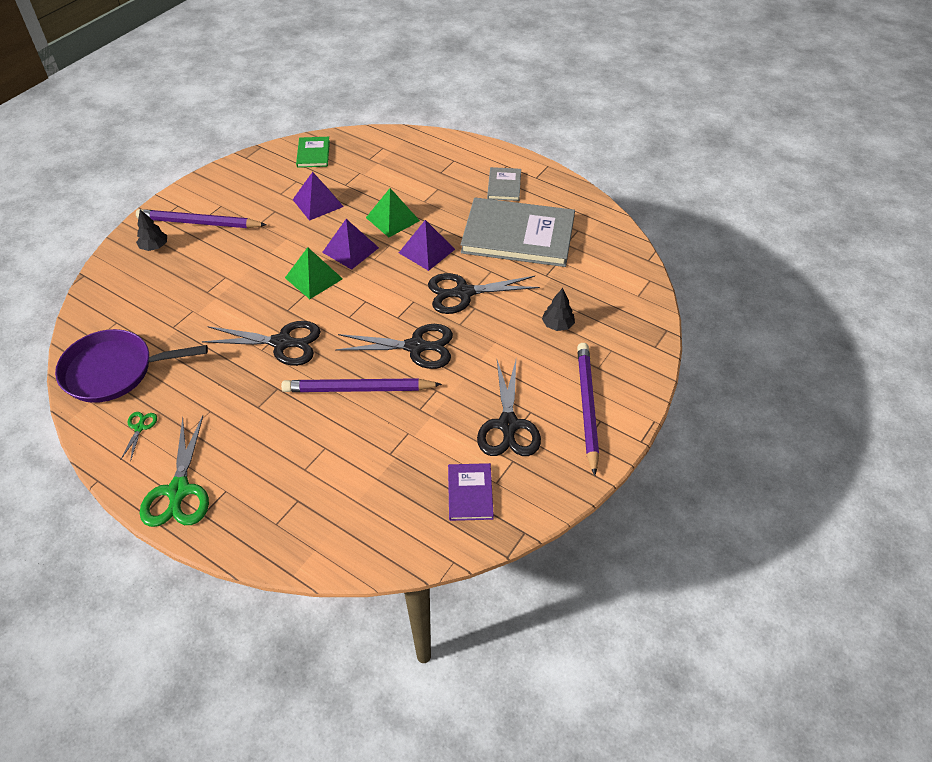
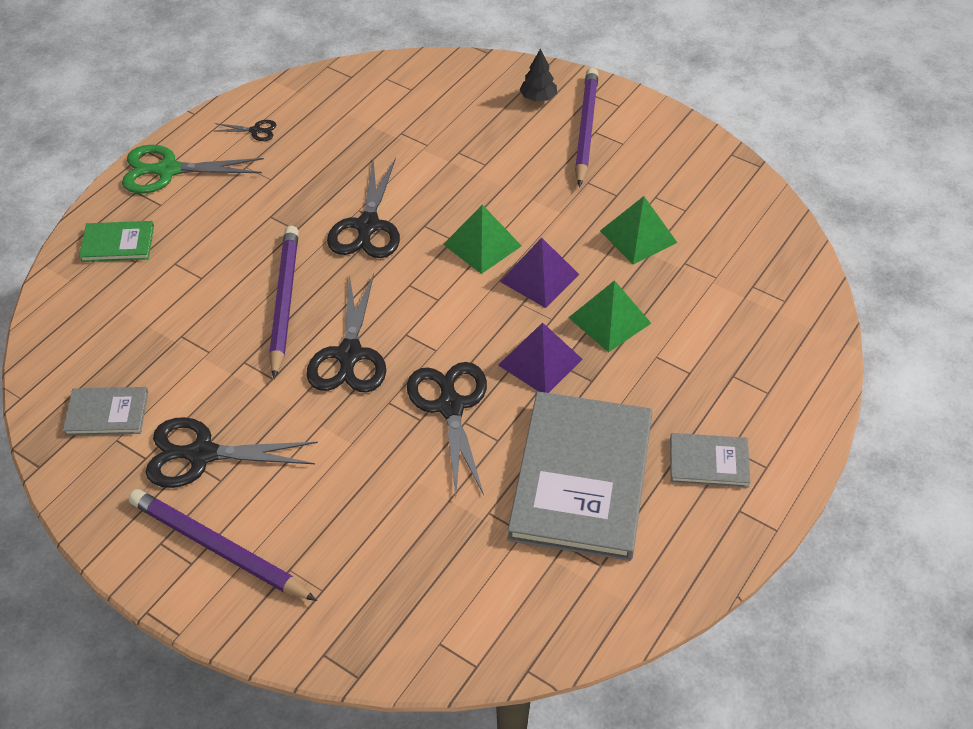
camera: 90 degrees right, 0 degrees up
(114, 371) = (337, 100): purple pan -> none
(140, 427) = (256, 131): green scissors -> black scissors
(313, 154) = (753, 222): green book -> green book (118, 243)
(318, 203) = (638, 236): purple pyramid -> green pyramid
(470, 493) = (107, 413): purple book -> grey book
(557, 325) = (379, 521): black tree -> none
(587, 407) = (218, 548): purple pencil -> purple pencil turned 150 degrees counterclockwise

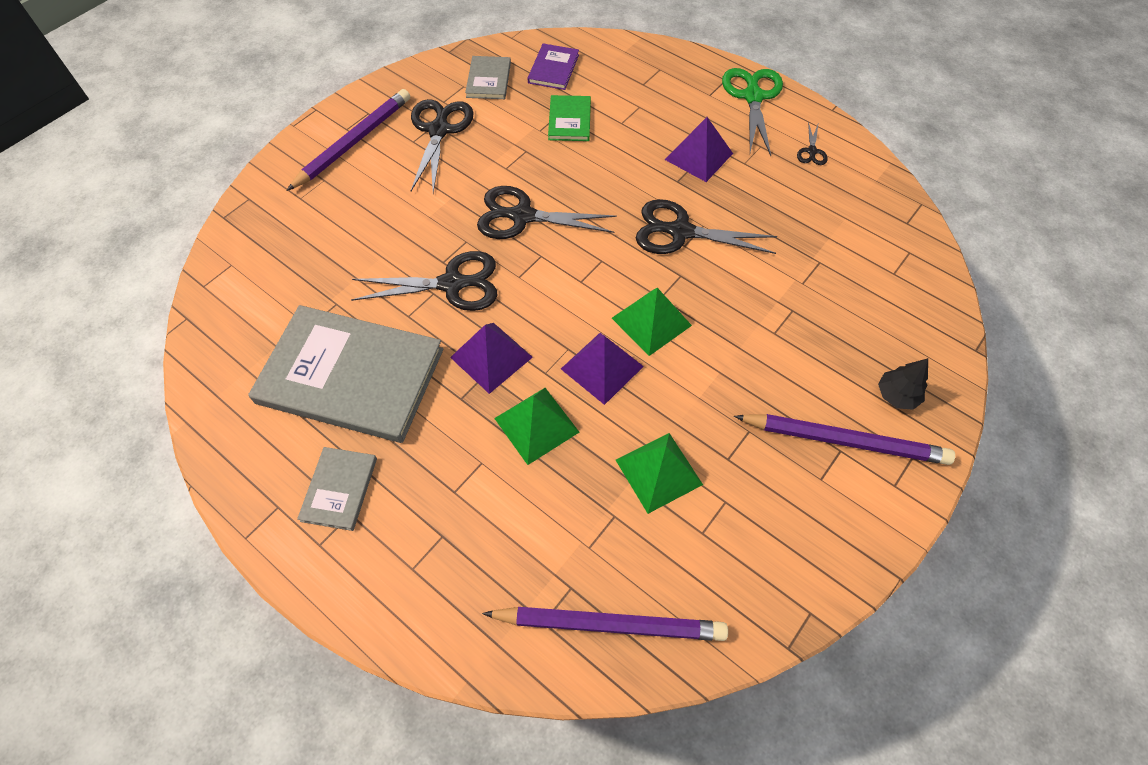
camera: 95 degrees right, 10 degrees up
(94, 347) = (553, 69): none -> purple book
(118, 243) = (663, 73): green book -> green book (569, 120)
(259, 213) = (698, 156): none -> purple pyramid
(284, 301) = (589, 174): purple pencil -> purple pencil (610, 624)

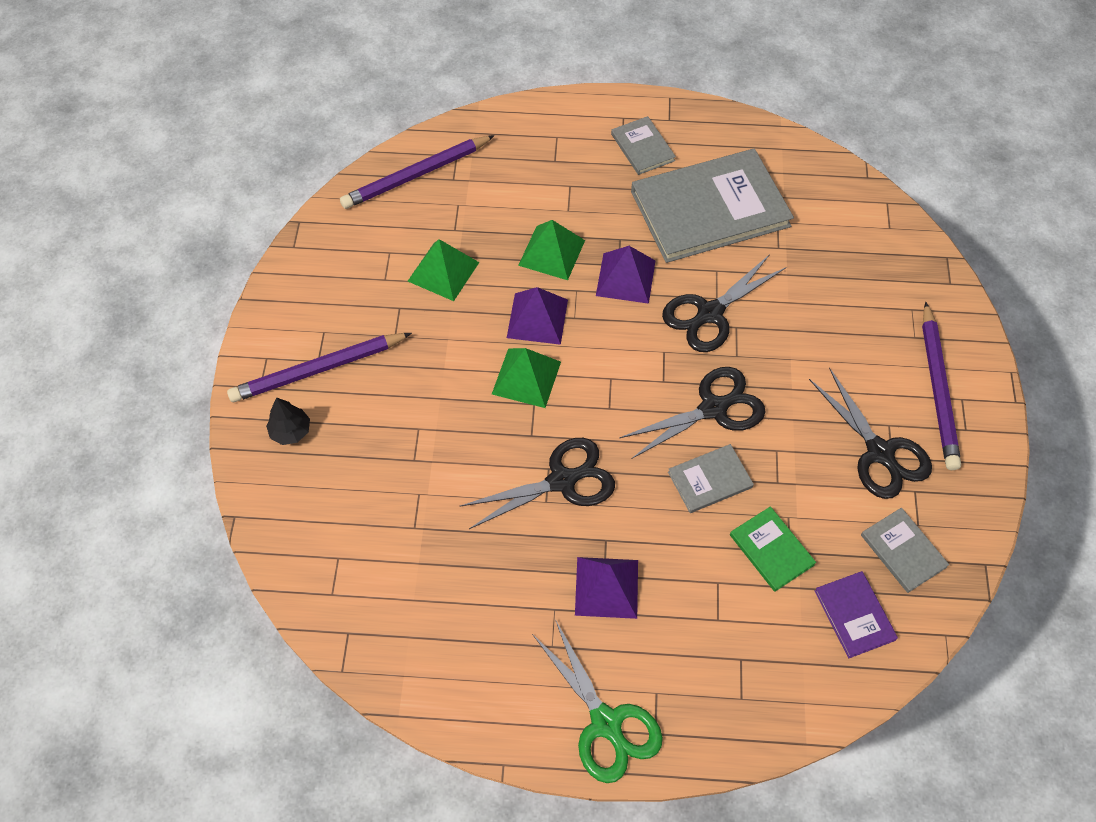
camera: 145 degrees right, 0 degrees up
(571, 176) = (710, 480): none -> grey book
(812, 151) = (492, 674): black scissors -> none

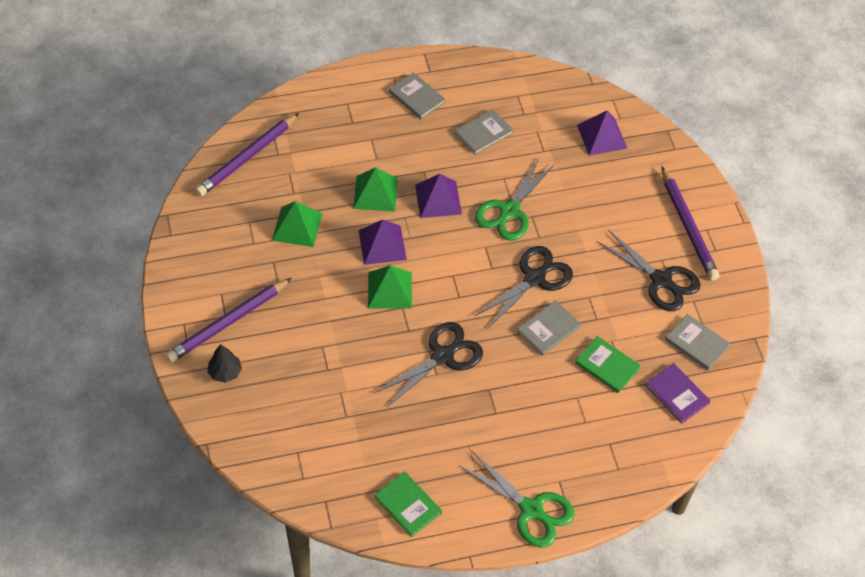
camera: 20 degrees left, 5 degrees down
(449, 669) = (408, 505): none -> green book
(606, 587) = (500, 421): purple pyramid -> purple pyramid (602, 136)
(709, 314) = (509, 211): black scissors -> green scissors
(710, 209) = (483, 133): grey book -> grey book, size x0.46

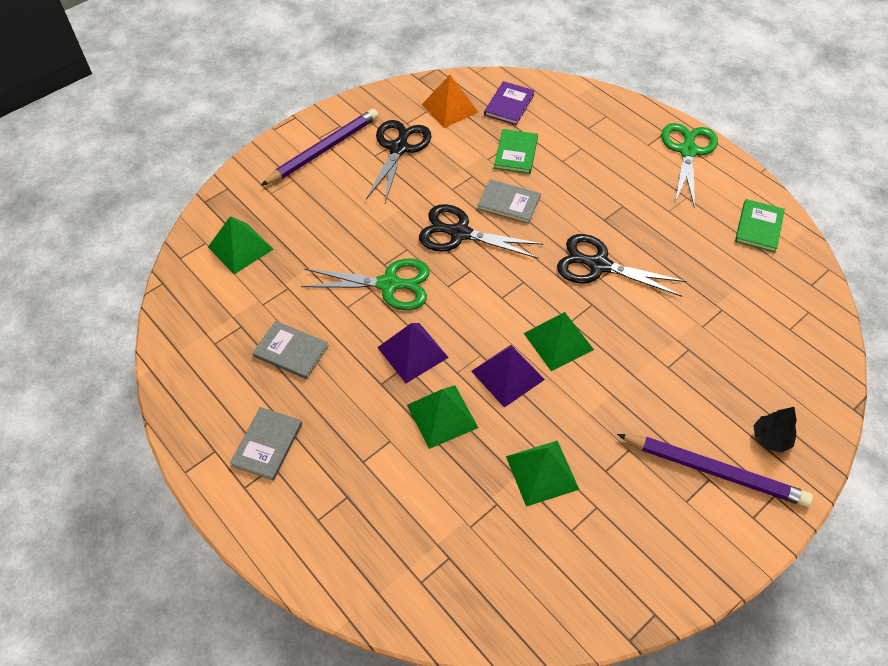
camera: 115 degrees left, 0 degrees up
(247, 158) = (477, 593): purple pencil -> none
(602, 136) = (240, 248): purple pyramid -> green pyramid
(697, 343) = (449, 108): grey book -> orange pyramid

